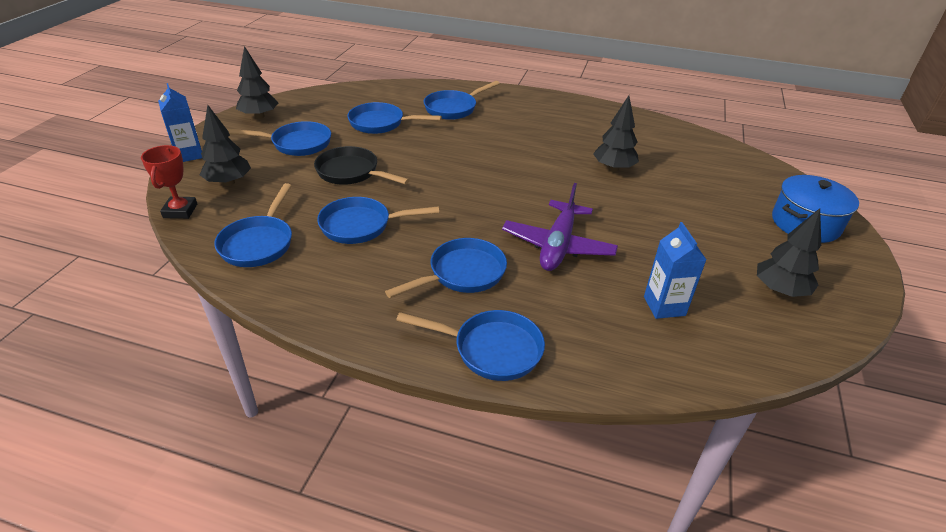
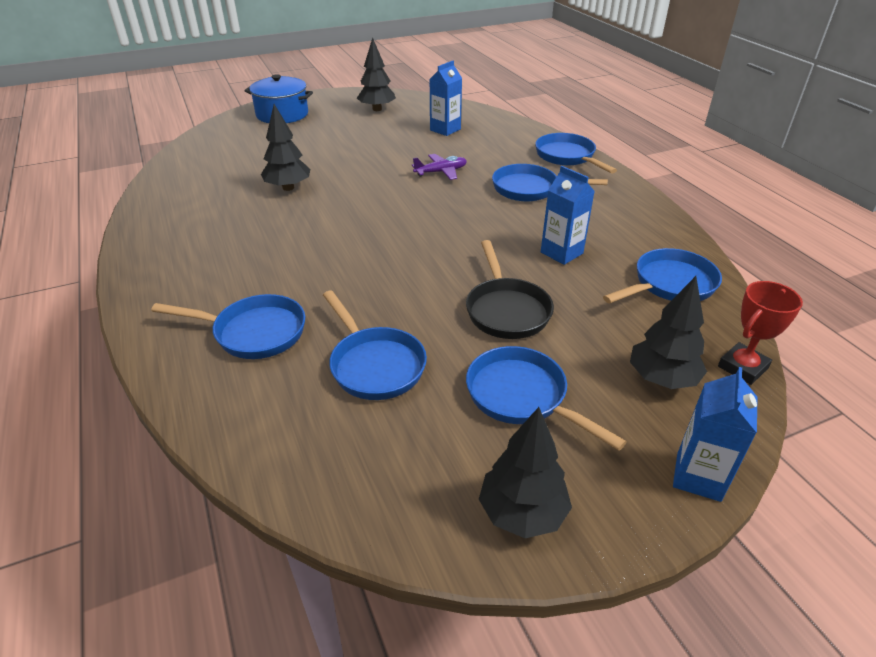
camera: 130 degrees left, 0 degrees up
(361, 225) = (561, 253): blue pan -> blue carton
(558, 245) = (441, 172): purple plane -> purple plane, size x0.58

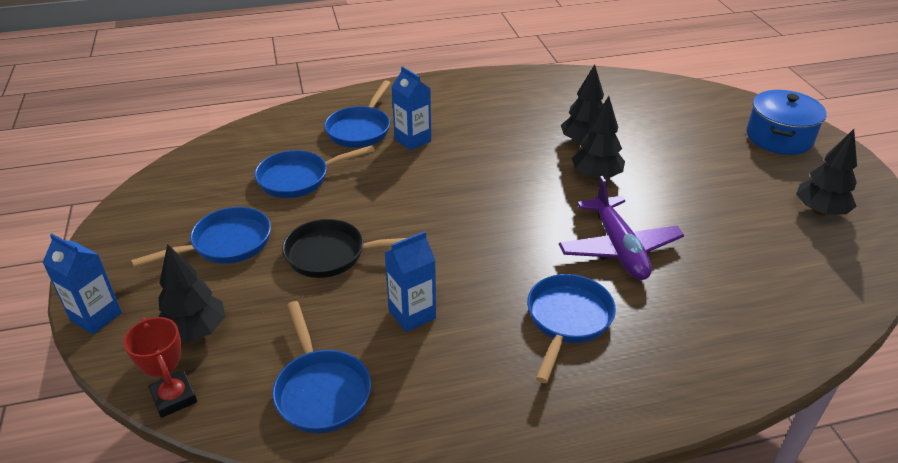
camera: 100 degrees right, 0 degrees up
(441, 172) = (618, 248): purple plane -> purple plane, size x1.72
(445, 129) = (758, 268): blue carton -> blue carton (412, 140)
(522, 513) = (134, 225): black tree -> black tree (596, 176)
(567, 157) = (672, 386): blue pan -> none

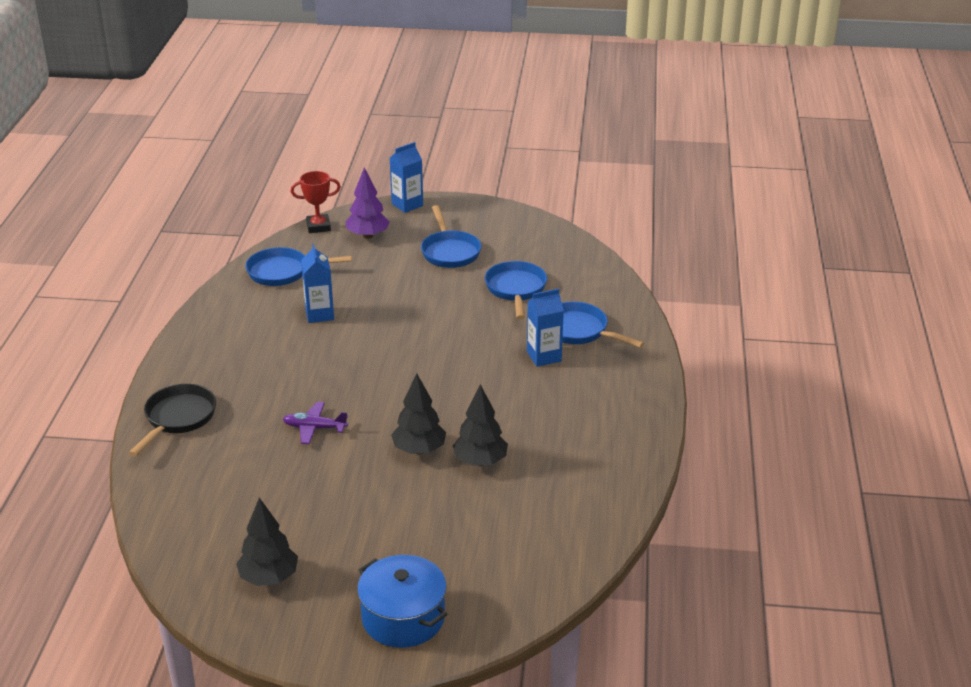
camera: 110 degrees right, 5 degrees down
(195, 331) = (368, 236): black tree -> purple tree
(332, 254) = (406, 292): black pan -> black pan (178, 418)
(567, 320) = (261, 377): blue pan -> none
(618, 248) = (315, 428): purple plane -> purple plane, size x0.58

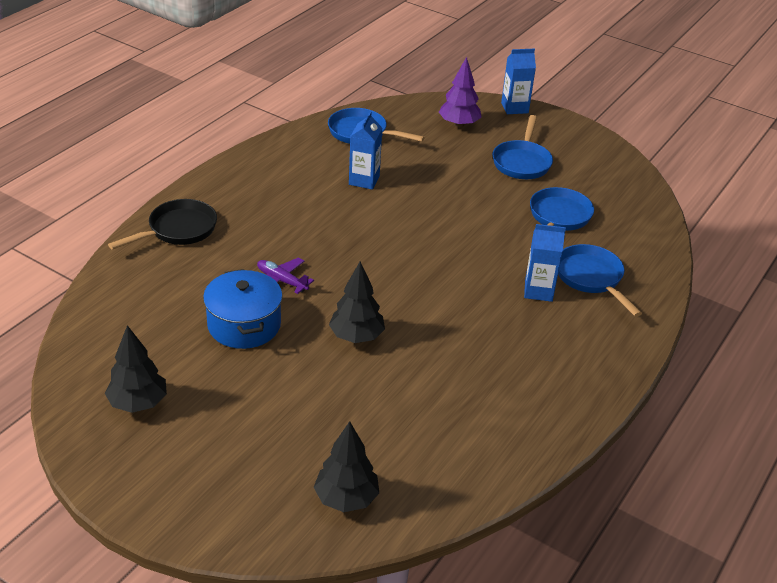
camera: 25 degrees right, 5 degrees up
(318, 227) = (422, 103): red trophy -> none
(403, 618) = (220, 493): blue pot -> blue pot (244, 325)
(480, 461) = (403, 370): black tree -> black tree (346, 498)

